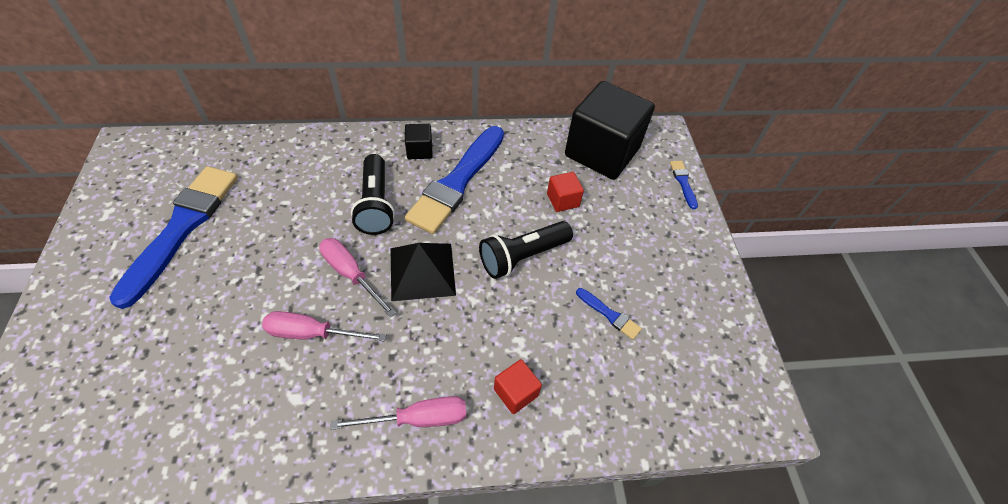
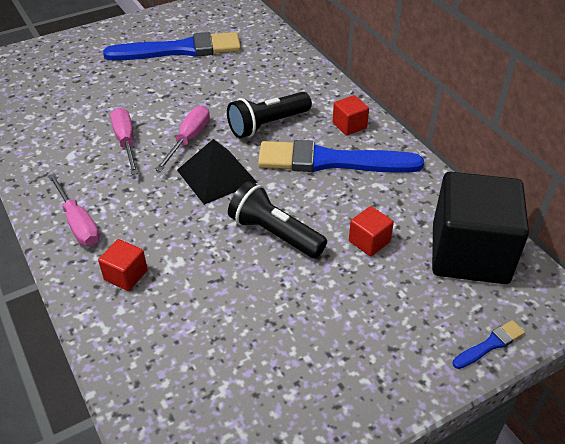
camera: 70 degrees right, 10 degrees down
(419, 150) = (349, 125): black cube -> red cube
(609, 314) = (245, 321): blue brush -> none

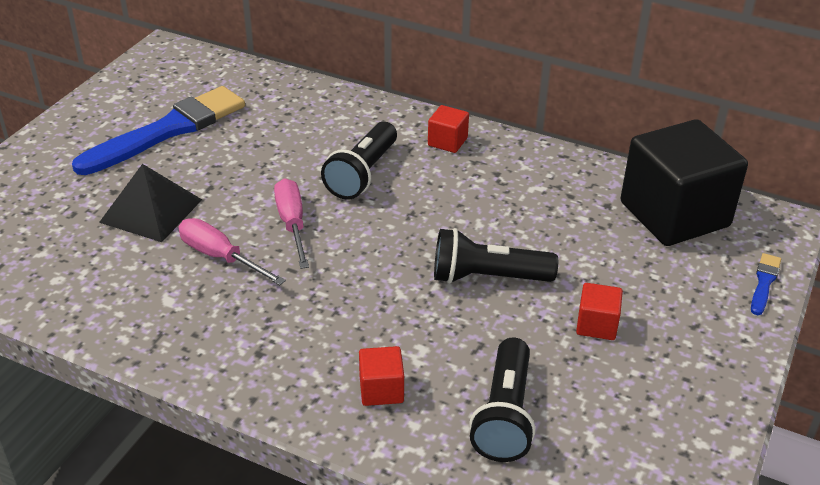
camera: 35 degrees left, 5 degrees down
(78, 223) = (266, 365): pink screwdriver -> none
(182, 336) = (504, 415): none -> black flashlight
(216, 176) = (366, 248): black pyramid -> black pyramid (151, 211)
(331, 161) = (467, 184): blue brush -> none
(369, 241) = (581, 244): red cube -> red cube (596, 325)

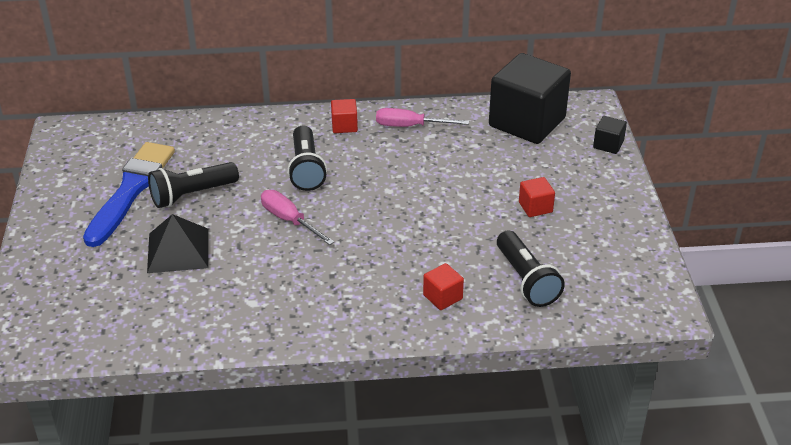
camera: 30 degrees left, 0 degrees up
(220, 257) = (260, 261): pink screwdriver -> pink screwdriver (410, 126)
(487, 277) = (447, 204): black flashlight -> black flashlight (192, 195)
(764, 282) = (608, 145): blue brush -> black cube

